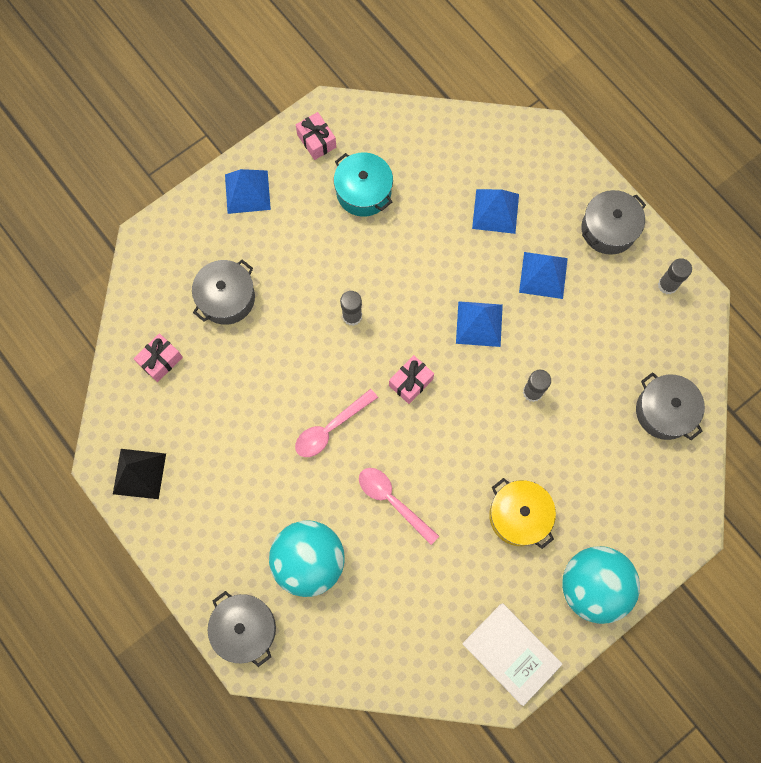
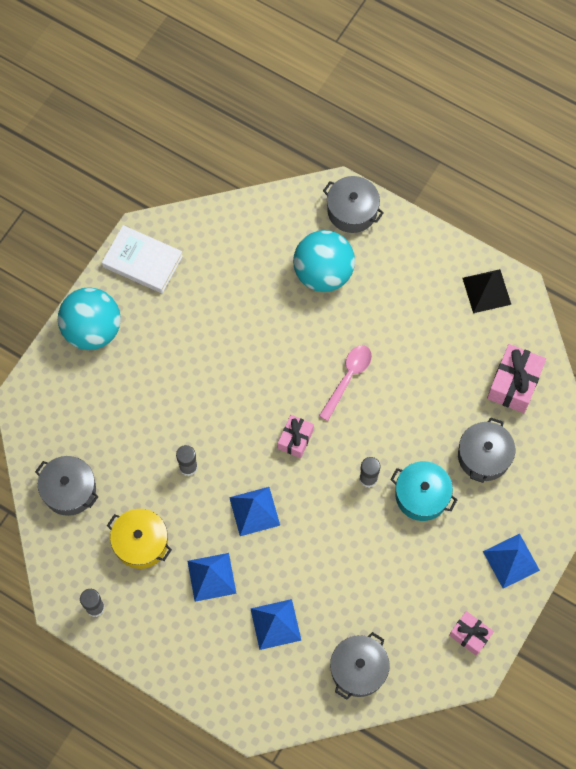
camera: 160 degrees right, 5 degrees down
(160, 361) = (514, 384): pink gift -> pink gift, size x1.60
(363, 192) = (405, 599): turquoise pot -> turquoise pot (421, 495)
(392, 501) = (275, 339): pink spoon -> none
(519, 516) = (168, 363): yellow pot -> yellow pot (141, 542)
(608, 229) = (164, 644): grey pot -> grey pot (358, 669)

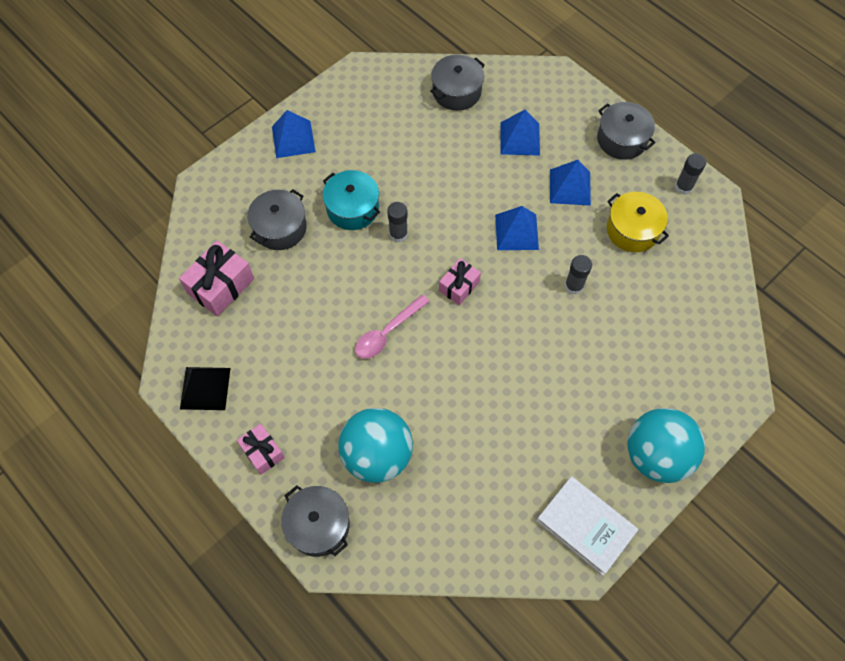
camera: 165 degrees left, 5 degrees down
(69, 490) = (698, 293): grey pot -> grey pot (622, 139)
(470, 635) = (353, 94): pink gift -> pink gift (262, 452)

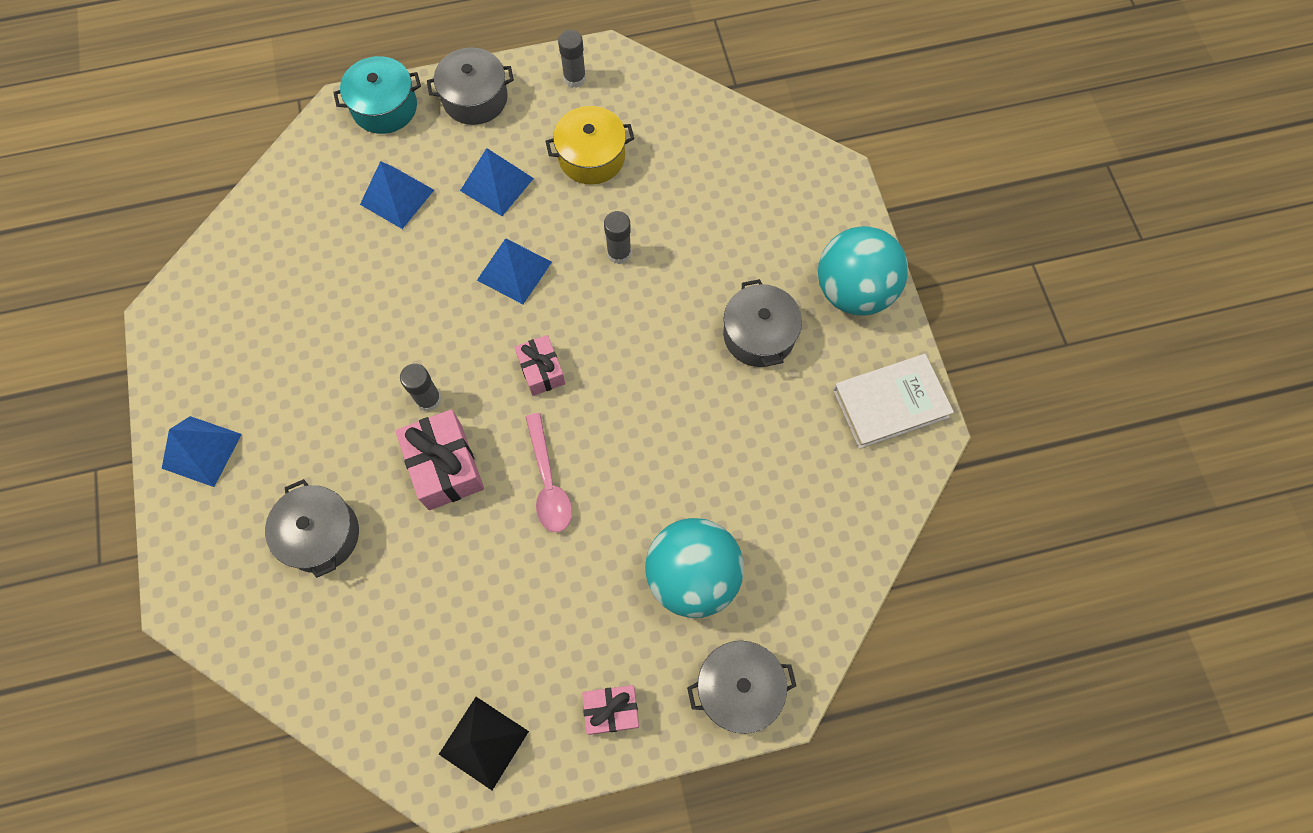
camera: 60 degrees left, 5 degrees up
(221, 286) = (353, 652): pink gift -> pink gift (445, 466)
(352, 208) = (356, 432): turquoise pot -> turquoise pot (384, 107)
(456, 92) = (281, 225): grey pot -> grey pot (759, 335)

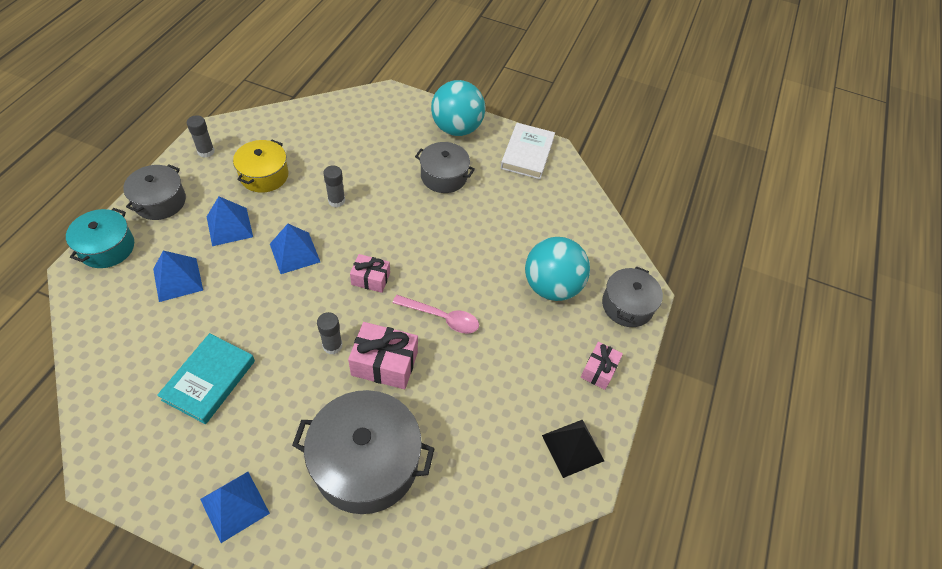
camera: 60 degrees left, 15 degrees down
(309, 321) = (209, 380): none -> turquoise book
(321, 534) = (366, 462): grey pot -> grey pot, size x1.66

